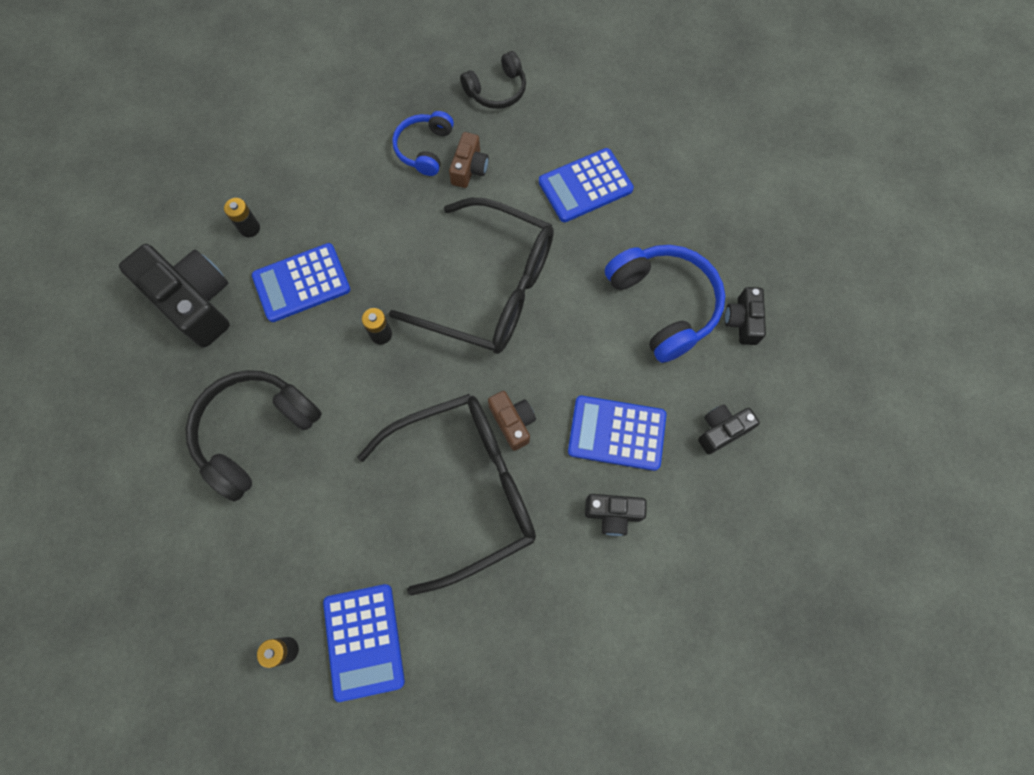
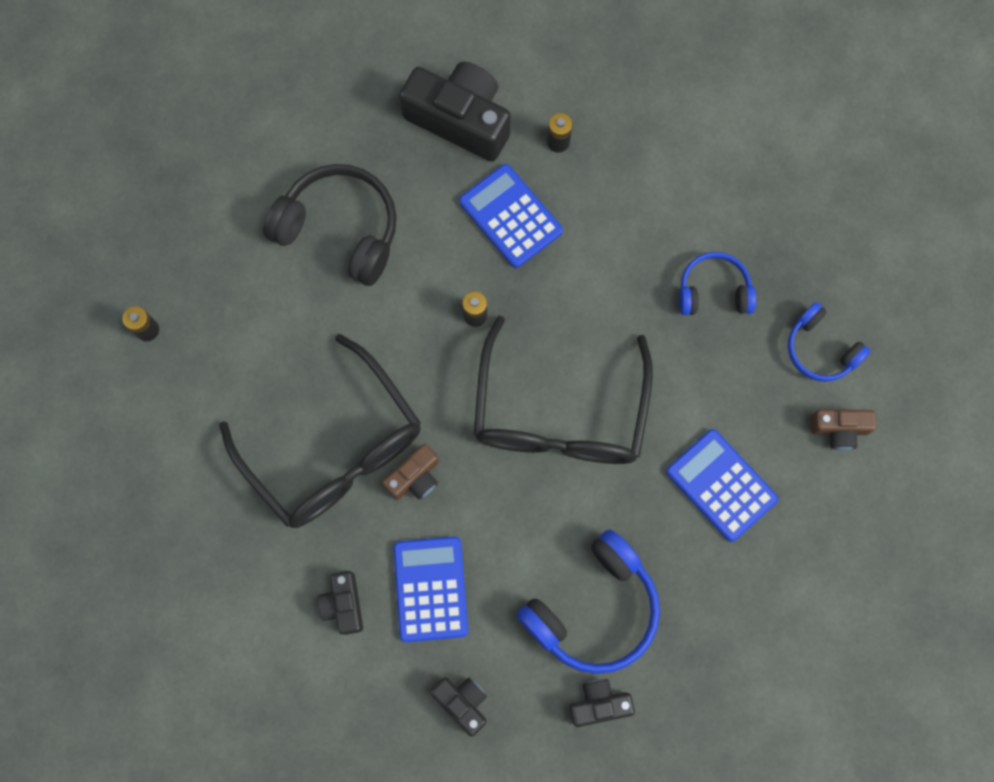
camera: 75 degrees right, 5 degrees up
(194, 301) = (460, 119): black camera -> black camera turned 90 degrees counterclockwise
(364, 641) = (170, 397): blue calculator -> none
(469, 168) = (703, 348): brown camera -> brown camera (839, 429)
(497, 90) = (820, 349): black headphones -> blue headphones

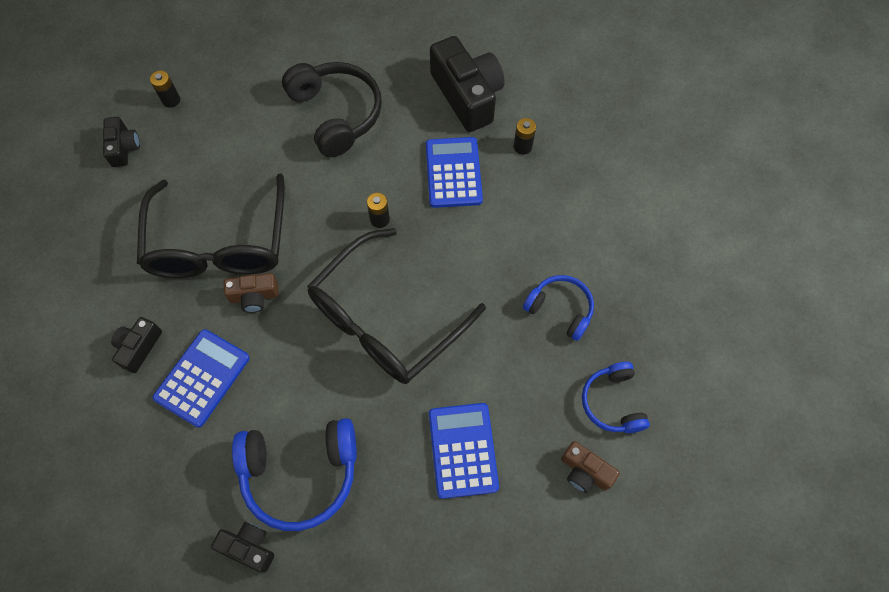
camera: 35 degrees right, 10 degrees down
(462, 702) = (157, 473): black camera -> black camera (124, 148)

